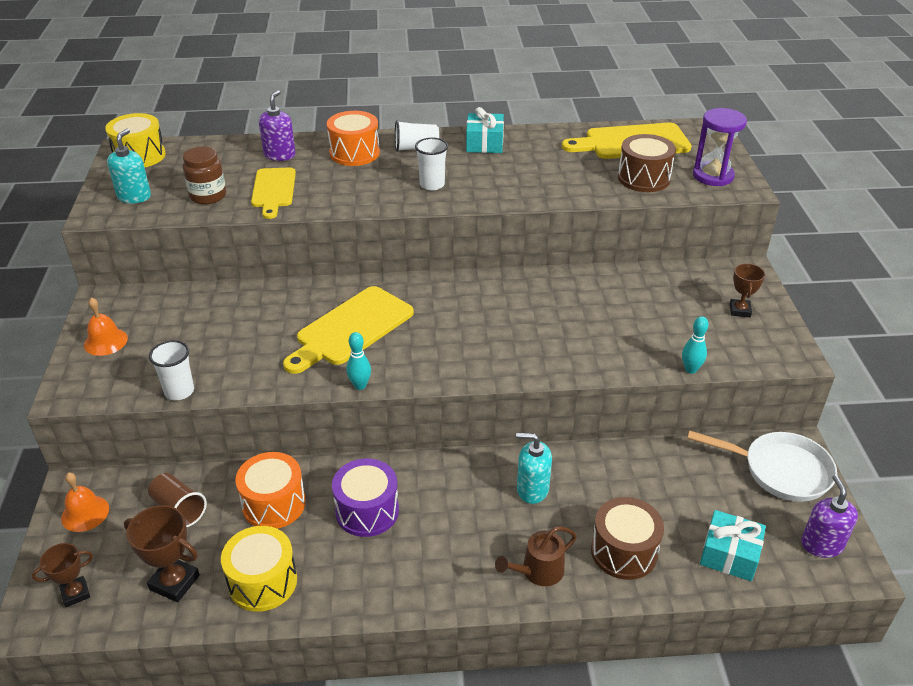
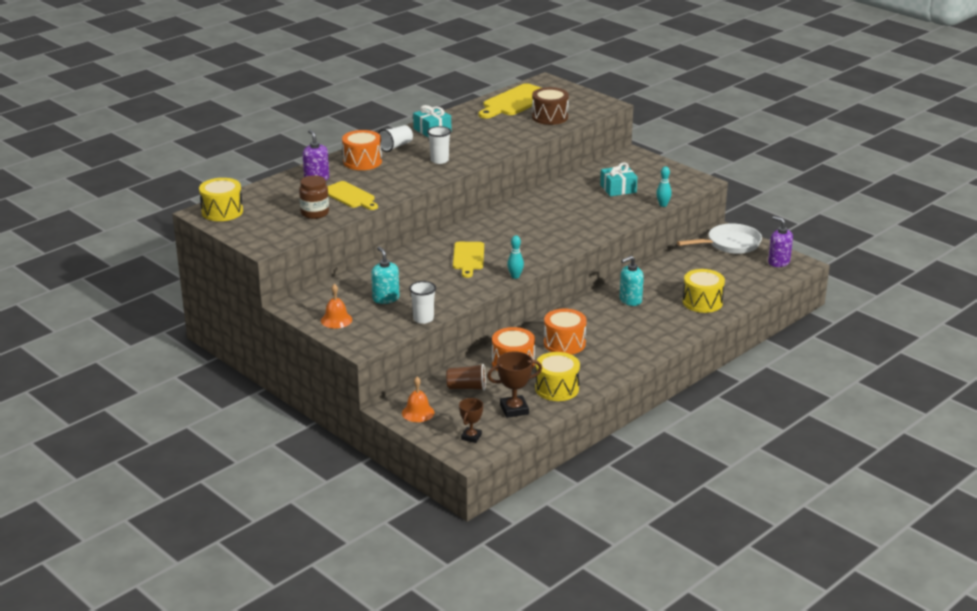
camera: 40 degrees left, 10 degrees down
(134, 196) = (267, 230): turquoise soap dispenser -> turquoise soap dispenser (385, 298)
(351, 329) = (468, 258): yellow cutting board -> yellow cutting board, size x0.67
(367, 511) = (564, 343): purple drum -> orange drum
(538, 571) = (676, 325): brown watering can -> none
(624, 551) = (702, 302): brown drum -> yellow drum
(713, 176) = (583, 103): purple hourglass -> none
(729, 554) = (747, 282): turquoise gift -> turquoise gift (618, 189)
(740, 310) = (652, 172): brown trophy -> none

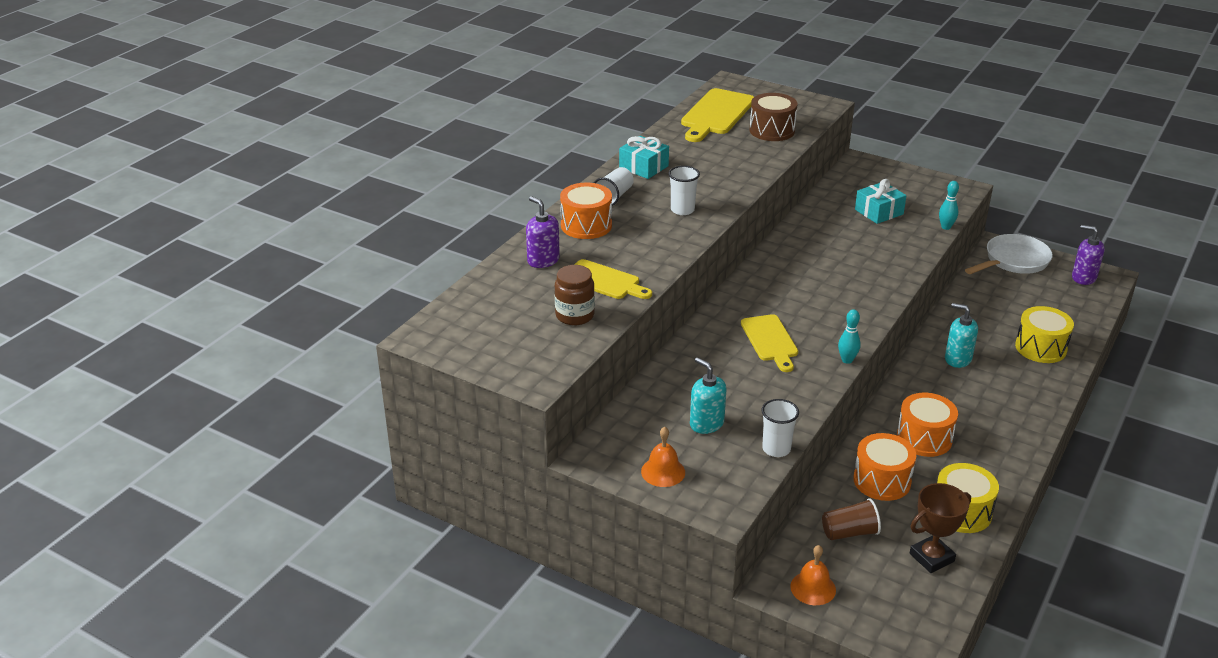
camera: 15 degrees left, 5 degrees up
(222, 211) = (446, 332): yellow drum -> none
(471, 437) = (907, 616): brown trophy -> none
(630, 300) = (957, 359): turquoise soap dispenser -> turquoise soap dispenser turned 75 degrees clockwise

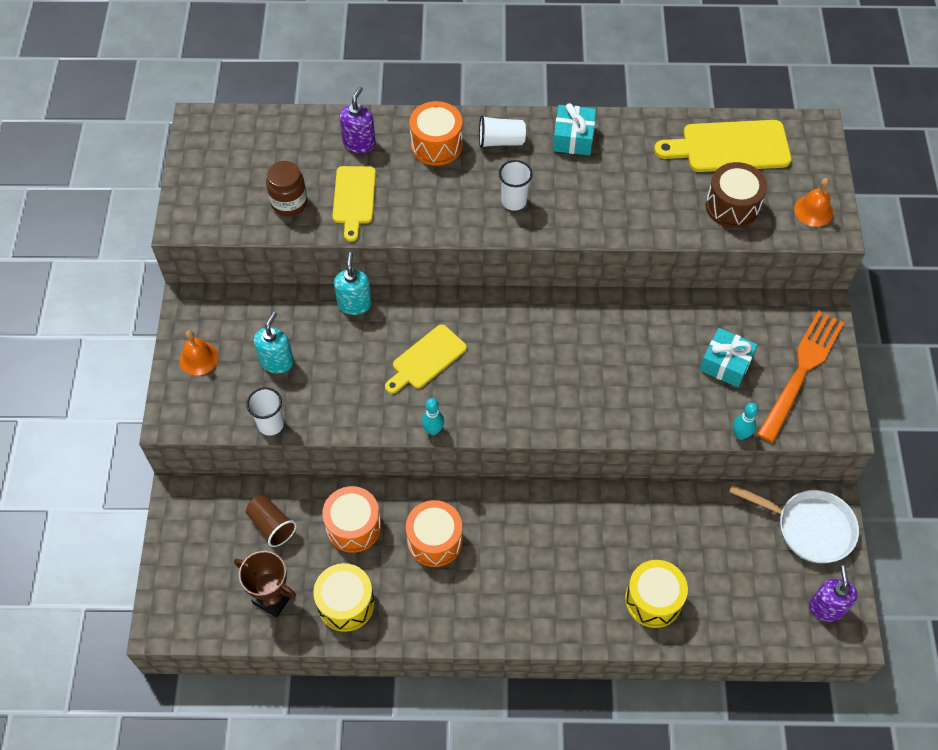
camera: 60 degrees right, 25 degrees up
(813, 588) = (191, 523): orange bell -> orange bell (813, 210)
(906, 186) = (801, 370): none -> orange fork
(957, 359) = (581, 529): turquoise soap dispenser -> turquoise soap dispenser (354, 303)

